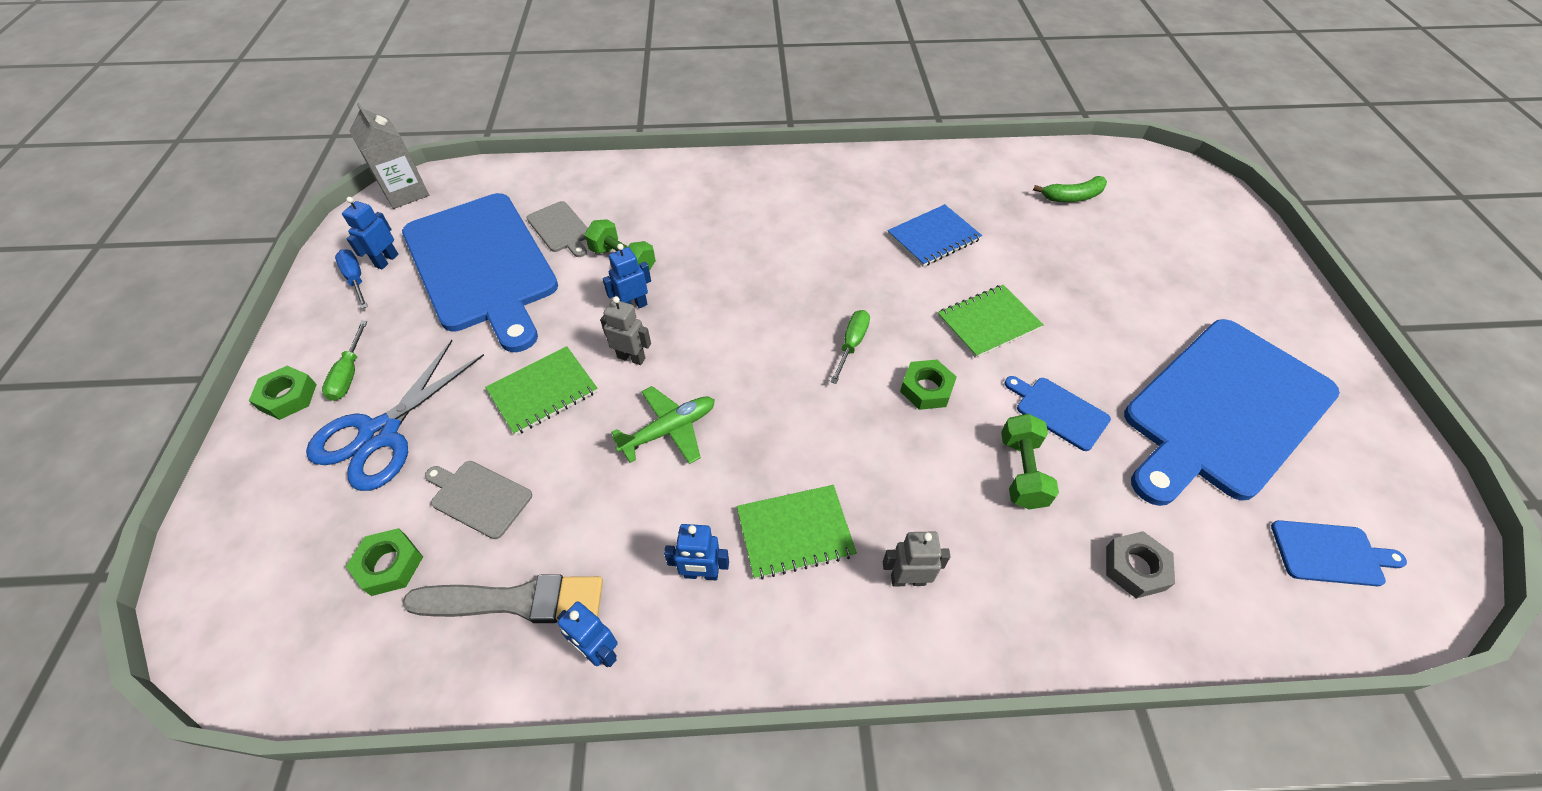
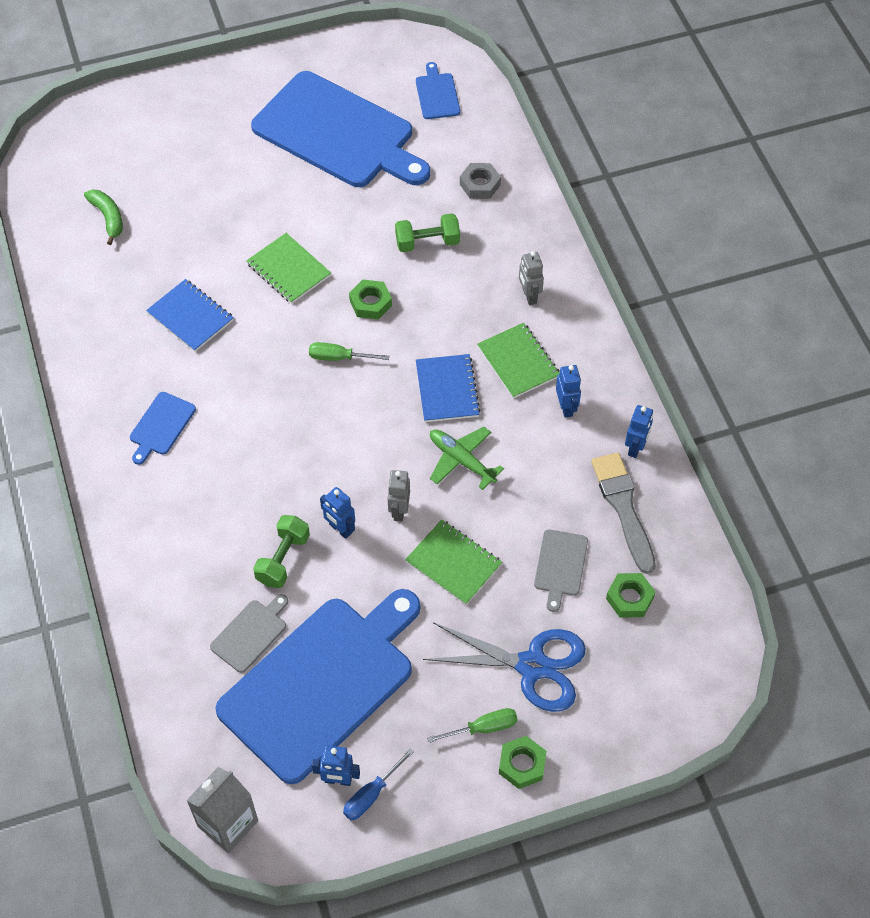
camera: 105 degrees left, 5 degrees up
(775, 439) = (447, 389): none -> blue notebook
(1058, 411) = (368, 223): blue cutting board -> blue cutting board (161, 426)

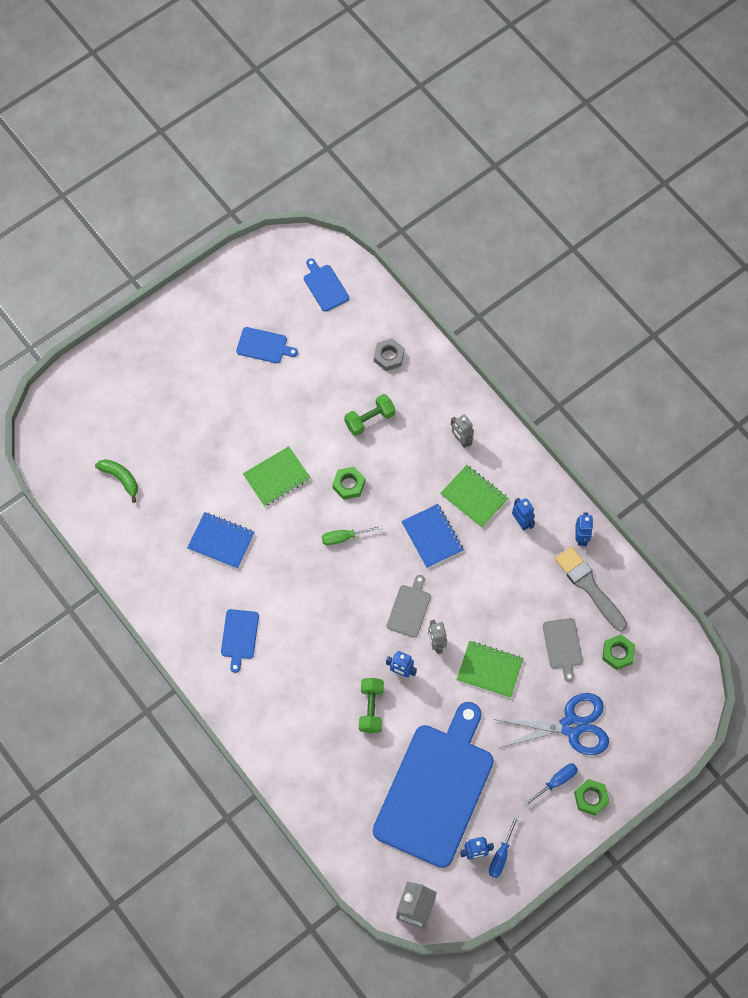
camera: 20 degrees left, 10 degrees up
(250, 633) = (372, 771): grey cutting board -> grey cutting board (409, 608)
(288, 270) = (277, 477): green notebook -> green notebook turned 60 degrees counterclockwise
(338, 133) = (264, 346): blue cutting board -> blue cutting board, size x0.40
(461, 460) = (464, 589): green plane -> none
(483, 728) = (556, 782): green screwdriver -> blue screwdriver

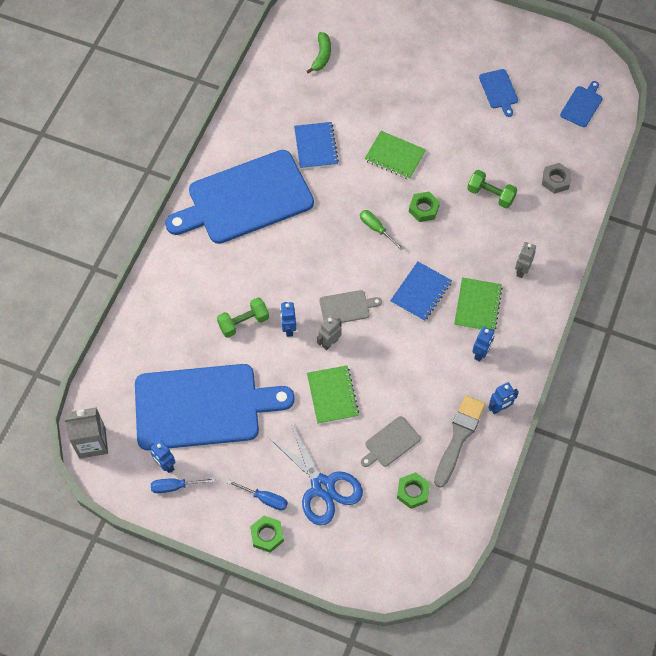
camera: 60 degrees right, 5 degrees down
(239, 636) = (245, 199): blue cutting board -> blue cutting board, size x2.49

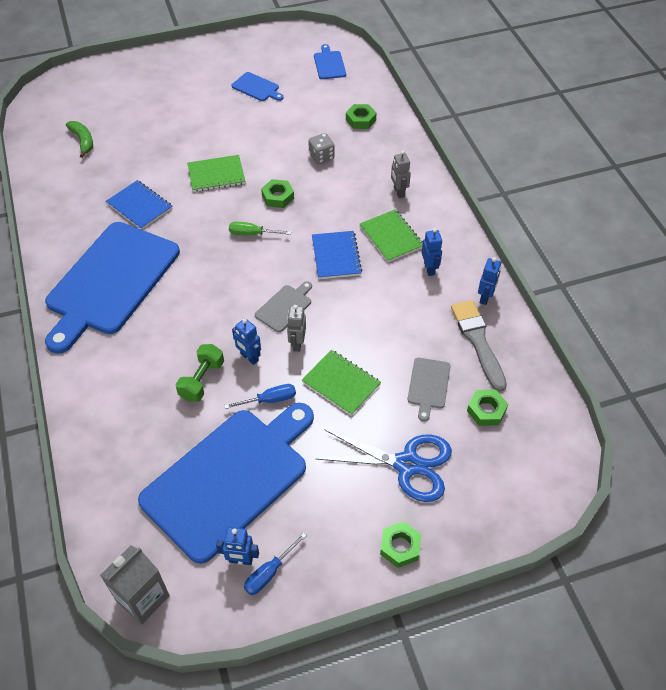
camera: 40 degrees left, 10 degrees down
(265, 499) = (366, 515): blue screwdriver -> blue screwdriver (270, 400)
(490, 195) = (321, 157): green dumbbell -> grey dice
(555, 180) = (360, 120): grey nut -> green nut

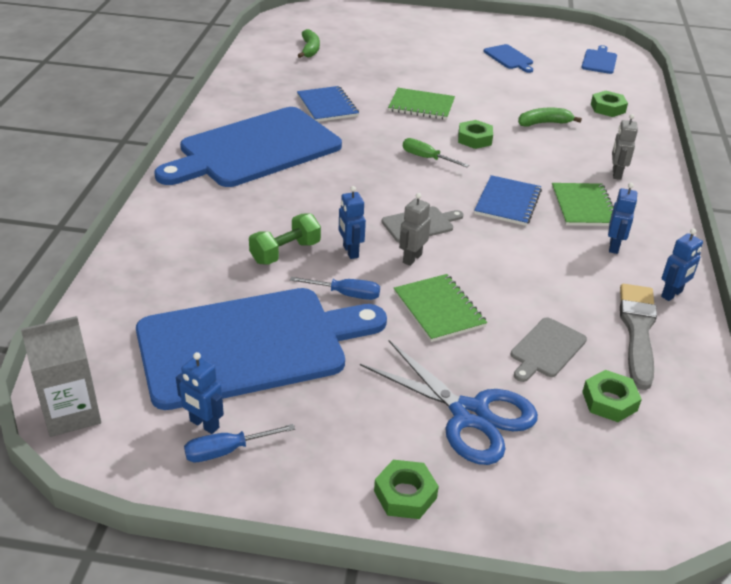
camera: 25 degrees right, 15 degrees down
(321, 157) = (544, 123): grey dice -> green banana

